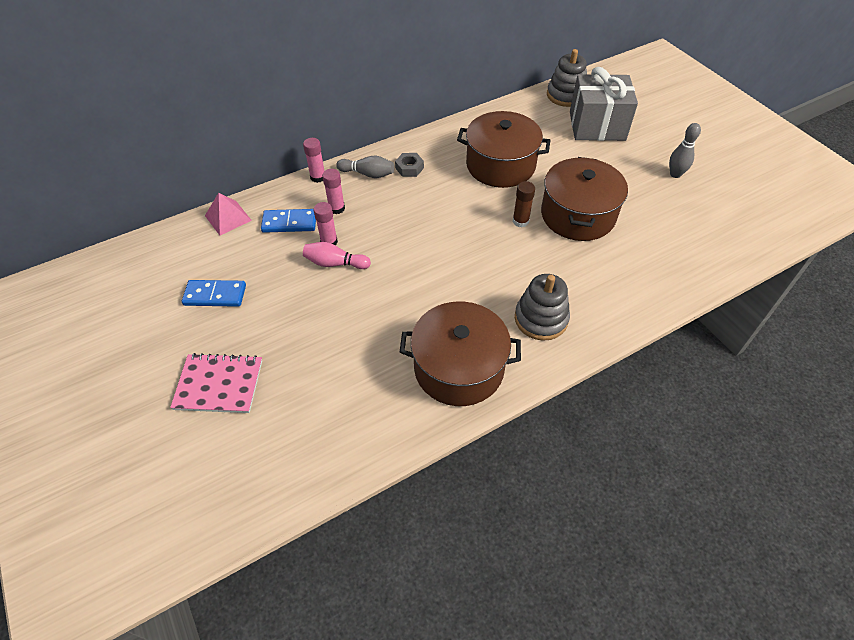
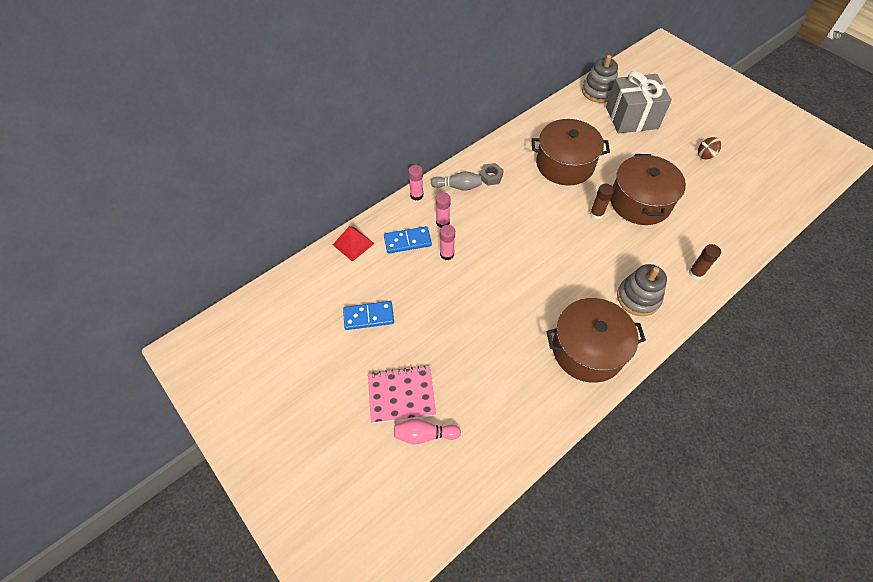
camera: 10 degrees left, 5 degrees up
(228, 218) = (353, 244): pink pyramid -> red pyramid
(335, 263) = (458, 273): pink bowling pin -> pink bowling pin (424, 434)
(622, 301) = (695, 273): none -> brown glue stick
(675, 174) = (705, 155): grey bowling pin -> brown spinning top

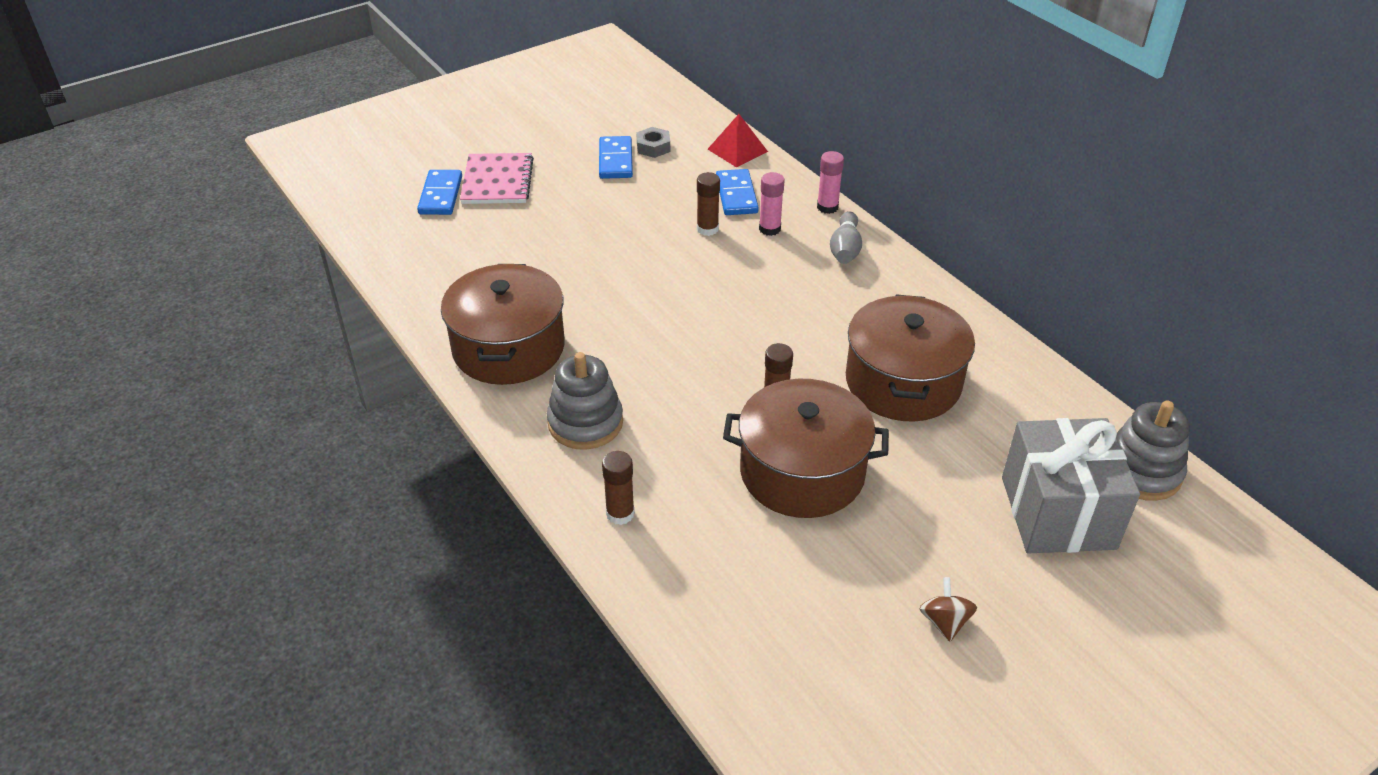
camera: 95 degrees right, 15 degrees down
(424, 434) = (441, 195): pink bowling pin -> blue domino
(447, 254) = (707, 229): pink glue stick -> brown glue stick
(491, 177) = (868, 286): grey nut -> grey nut (653, 147)

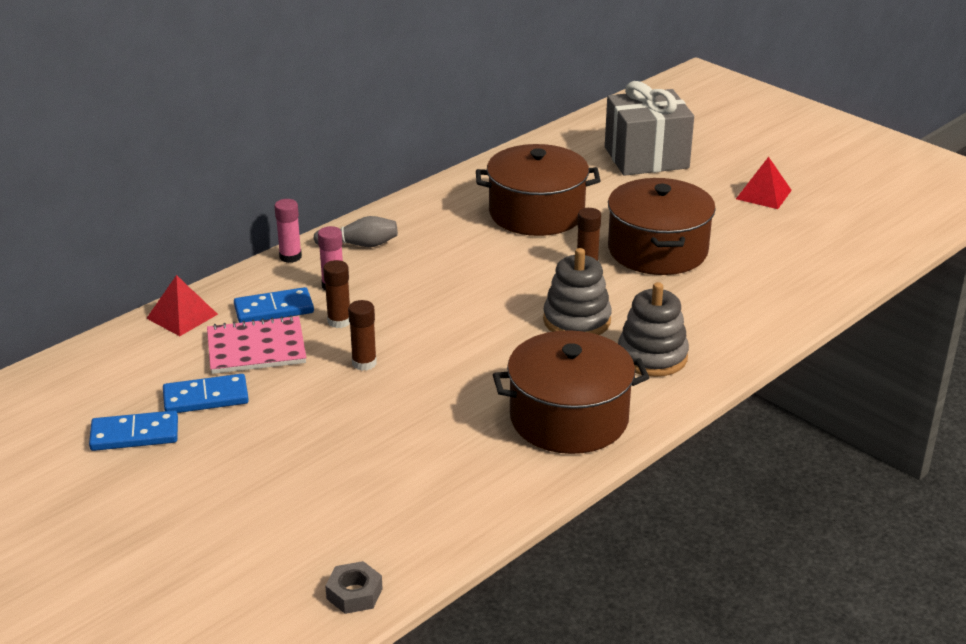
camera: 100 degrees left, 10 degrees down
(441, 195) = (296, 527): blue domino -> blue domino (134, 434)
(497, 181) = (258, 484): pink notebook -> pink notebook (256, 348)
(620, 513) = (745, 325): brown glue stick -> brown glue stick (364, 363)
(653, 147) = (175, 374): grey nut -> grey nut (354, 593)
(944, 622) = (763, 194): brown spinning top -> red pyramid
(1141, 471) = (593, 130): grey stacking toy -> grey stacking toy (577, 320)

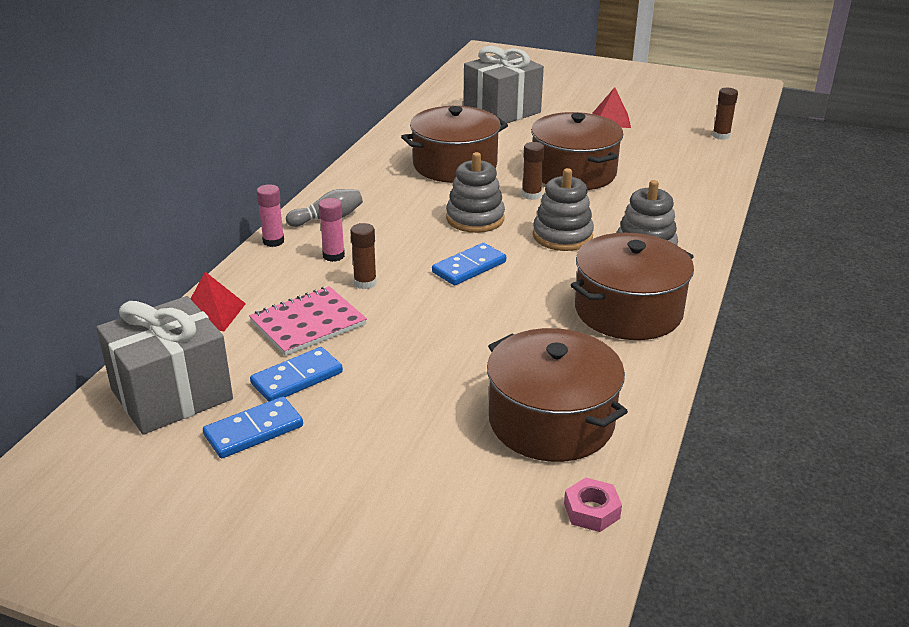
camera: 25 degrees left, 0 degrees up
(95, 383) = (172, 394): none -> grey gift
(274, 309) = (296, 287): blue domino -> blue domino (469, 267)
(354, 593) = (591, 511): grey nut -> pink nut
(364, 363) = (418, 311): brown glue stick -> brown glue stick (721, 136)
(392, 503) = (551, 421): none -> brown pot
(504, 279) = (475, 219): none -> grey stacking toy

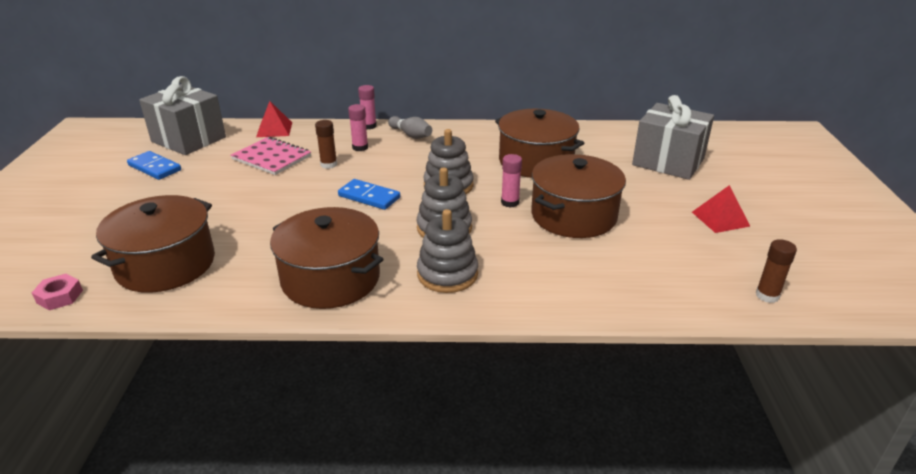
camera: 70 degrees right, 0 degrees up
(297, 378) = (209, 168): blue domino -> none
(531, 195) = (510, 202): brown glue stick -> pink glue stick

